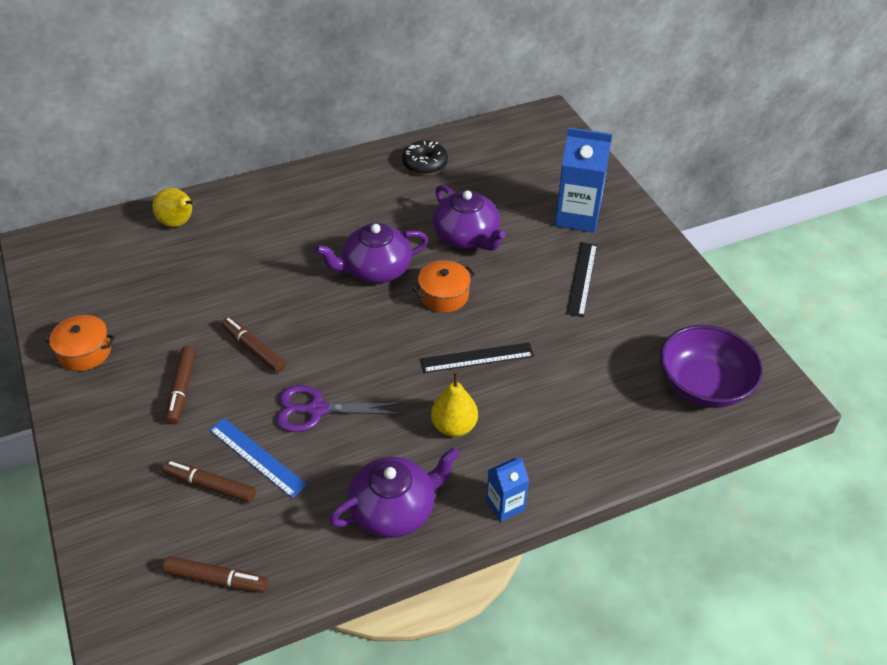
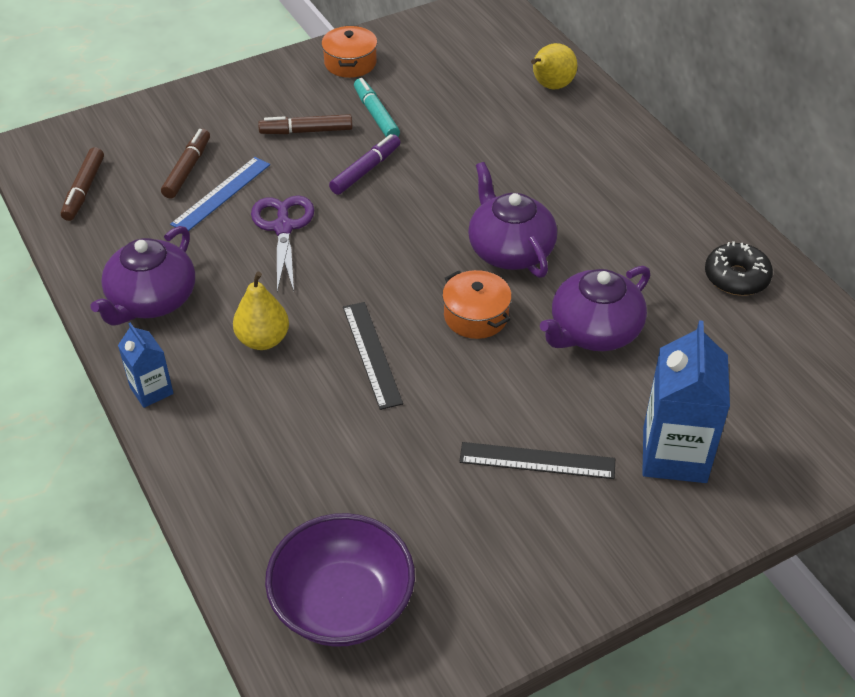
camera: 85 degrees right, 0 degrees up
(176, 337) = (376, 115): none -> turquoise marker
(253, 349) = (365, 170): brown marker -> purple marker
(394, 509) = (151, 300): purple teapot -> purple teapot turned 60 degrees clockwise

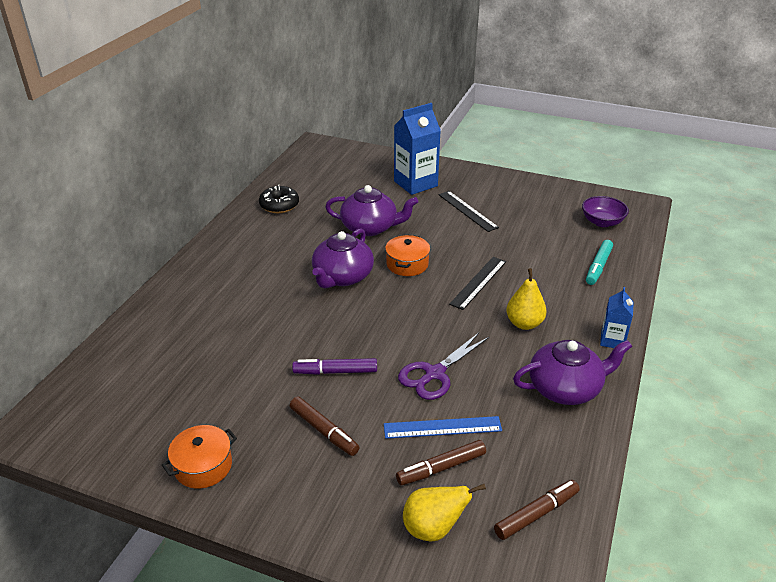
camera: 130 degrees left, 10 degrees down
(343, 604) = (602, 222): purple bowl -> purple bowl, size x0.63
(376, 115) = (265, 405): turquoise marker -> turquoise marker (598, 267)
(550, 86) = (146, 337): yellow pear -> yellow pear (433, 528)

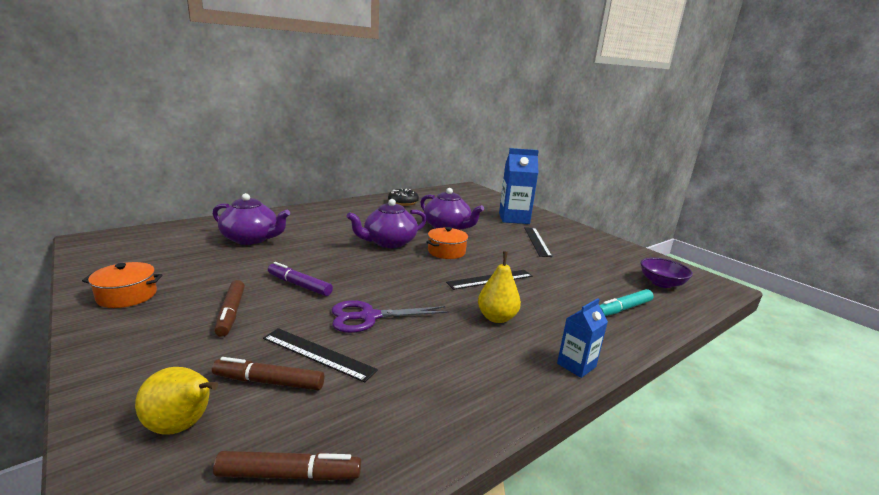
camera: 30 degrees right, 15 degrees down
(442, 427) = (318, 354): blue ruler -> black ruler
(565, 388) = (475, 380): purple teapot -> purple teapot (251, 239)

